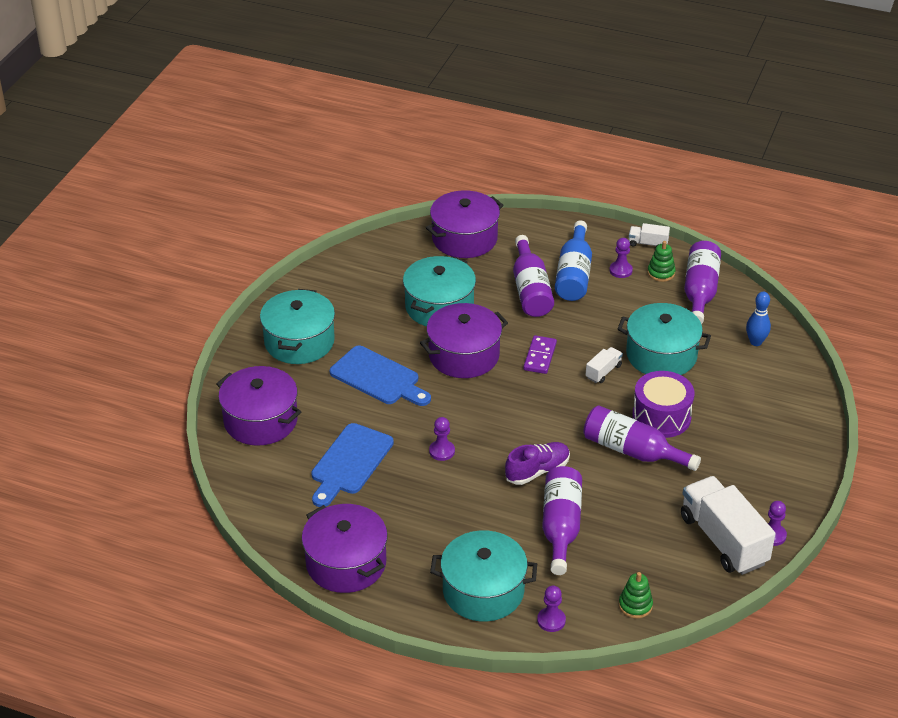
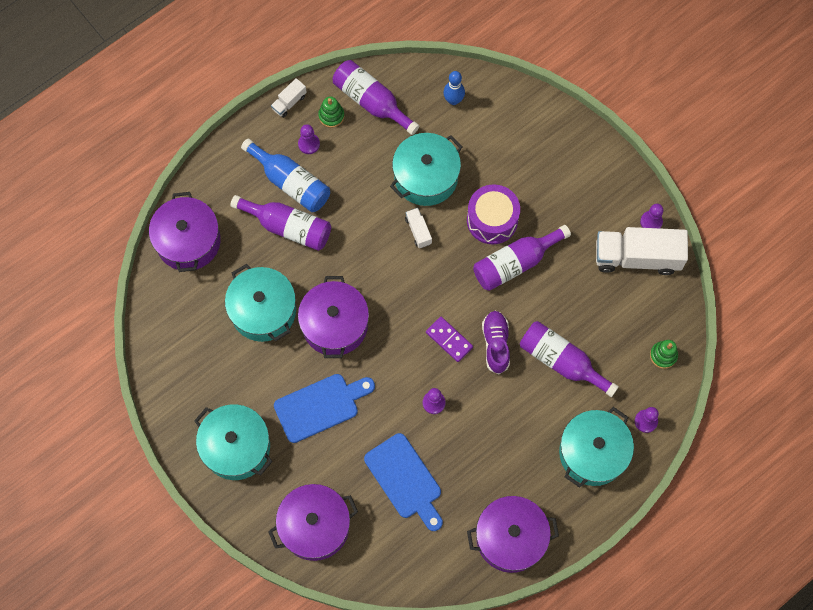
camera: 60 degrees left, 30 degrees up
(540, 356) = (372, 267): purple domino -> purple domino (449, 340)

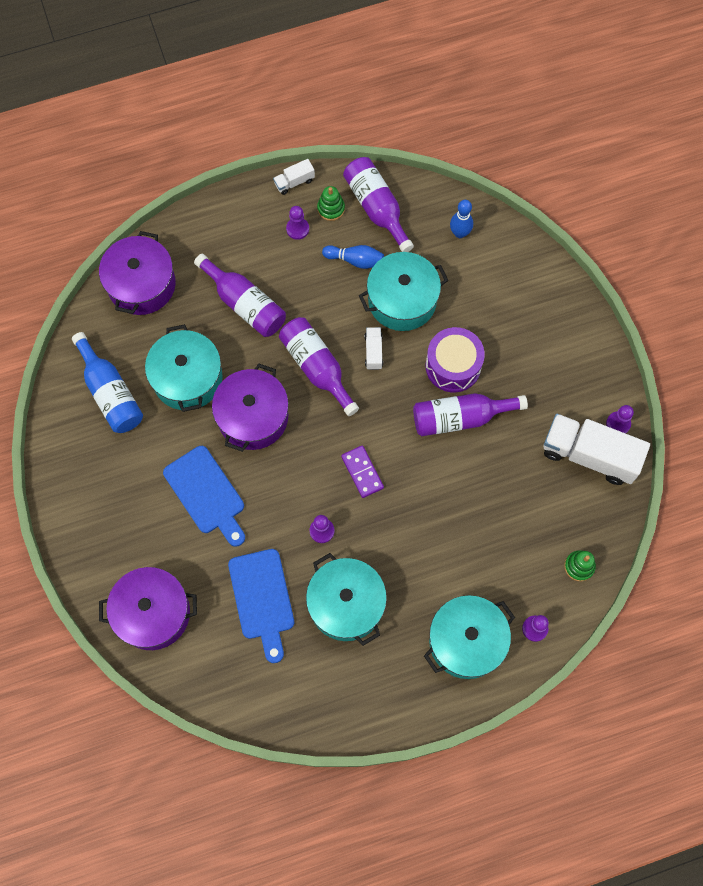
camera: 20 degrees right, 0 degrees up
(236, 447) = (107, 505): turquoise pot -> turquoise pot (346, 604)
(291, 183) = (265, 261): blue bottle -> blue bottle (110, 393)
(320, 406) = (206, 494): blue cutting board -> blue cutting board turned 60 degrees clockwise
(371, 155) = (355, 260): none -> blue bowling pin
(496, 344) = (408, 493): purple shoe -> none
(510, 538) = (347, 698): purple pot -> none
(561, 361) = (470, 534): purple bottle -> purple bottle (317, 367)

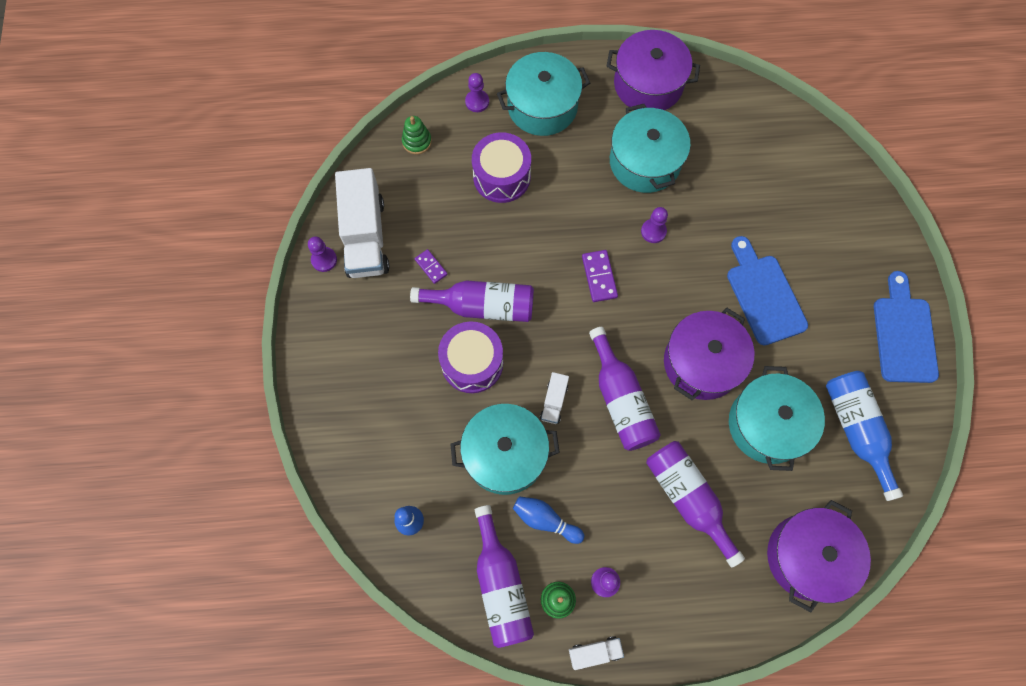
camera: 165 degrees left, 0 degrees up
(153, 613) = (831, 197): purple pot -> purple pot (648, 84)
(262, 599) = (724, 185): blue cutting board -> blue cutting board (904, 334)
(483, 550) = (501, 177): none -> purple drum
(519, 442) = (431, 267): none -> purple domino
(589, 455) = (366, 237): white truck -> white truck turned 45 degrees clockwise

